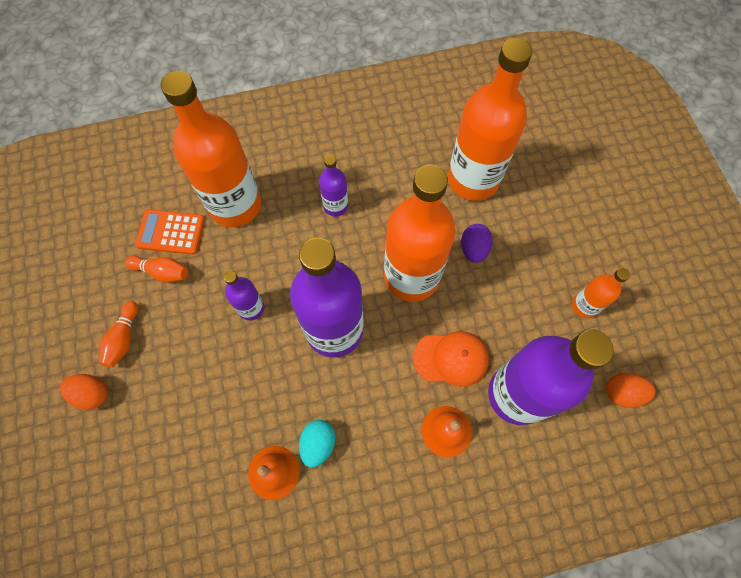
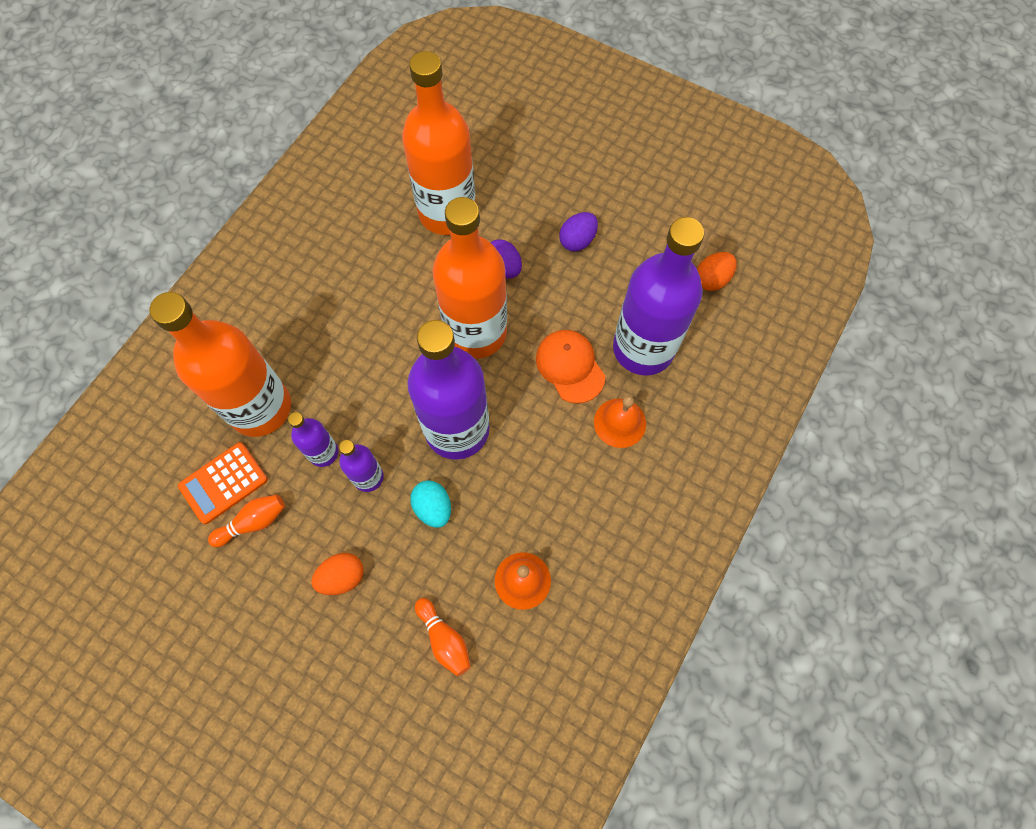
camera: 45 degrees left, 0 degrees up
(92, 394) = (301, 677): orange egg -> orange egg (342, 577)
(123, 339) = (279, 608): orange bowling pin -> orange bowling pin (444, 639)
(318, 444) = (535, 526): turquoise egg -> turquoise egg (433, 508)
(335, 206) = (353, 331): purple bottle -> purple bottle (323, 452)
(451, 358) = (570, 367): orange cap -> orange cap turned 75 degrees counterclockwise
(546, 275) = (577, 240): none -> purple egg
(584, 306) = (627, 239): orange bottle -> none

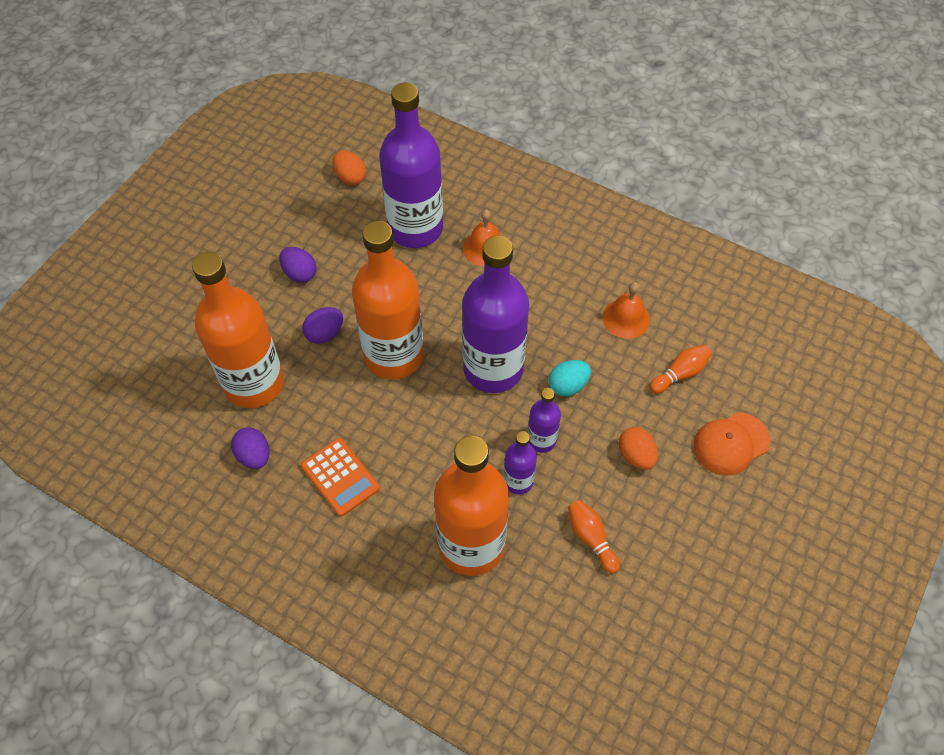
camera: 90 degrees left, 10 degrees down
(223, 483) = (552, 571): orange calculator -> orange calculator (340, 477)
(370, 220) = (254, 456): none -> purple egg
(570, 367) = (431, 282): orange cap -> orange cap (731, 444)

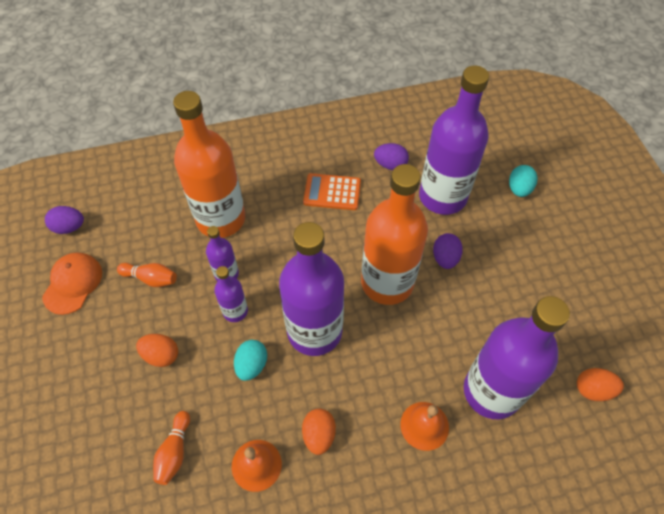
camera: 135 degrees right, 0 degrees up
(186, 332) = (519, 189): none -> turquoise egg
(254, 383) = (442, 196): orange bottle -> purple bottle
(300, 273) = (514, 281): purple egg -> purple egg (69, 227)
(563, 300) = (319, 435): none -> orange egg
(731, 444) = (95, 425): orange cap -> orange cap (73, 283)

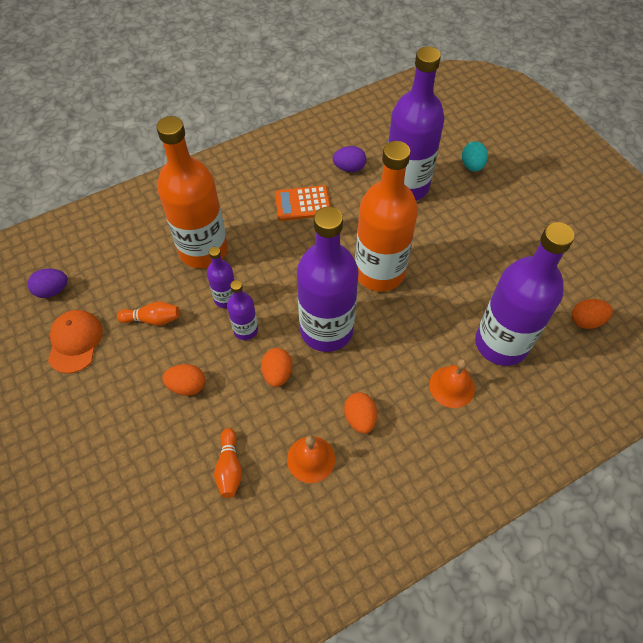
camera: 15 degrees left, 0 degrees up
(252, 365) = (277, 373): turquoise egg -> orange egg
(445, 258) = (425, 239): purple egg -> none

